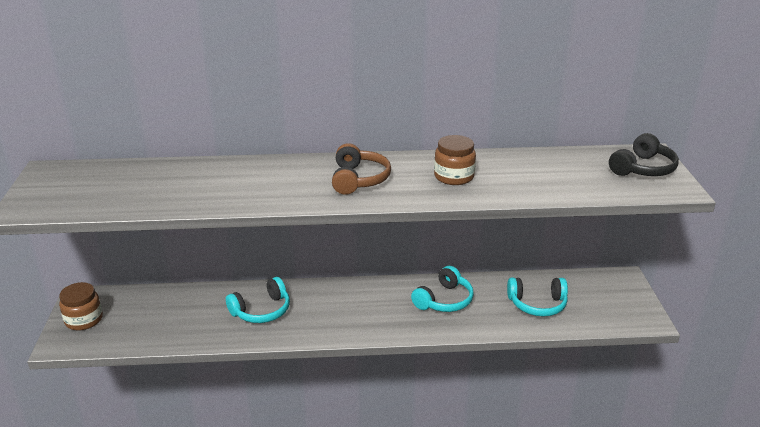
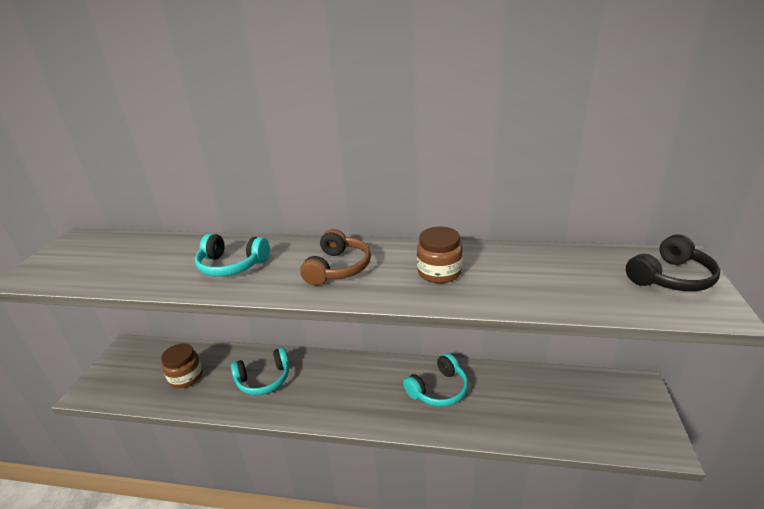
camera: 15 degrees right, 0 degrees up
(84, 320) = (116, 370): brown jar -> brown jar (186, 377)
(537, 304) = (536, 407): turquoise headphones -> turquoise headphones (232, 265)

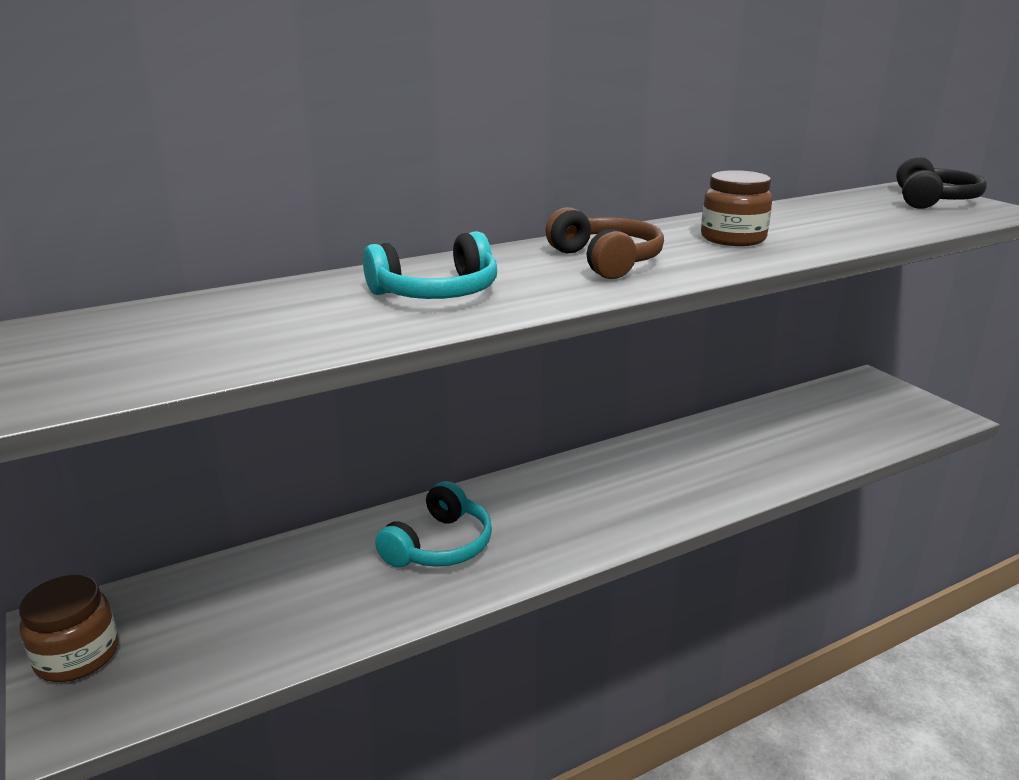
camera: 40 degrees left, 5 degrees down
(186, 377) = (284, 602): brown jar -> brown jar (77, 656)
(438, 389) = (694, 457): turquoise headphones -> none

